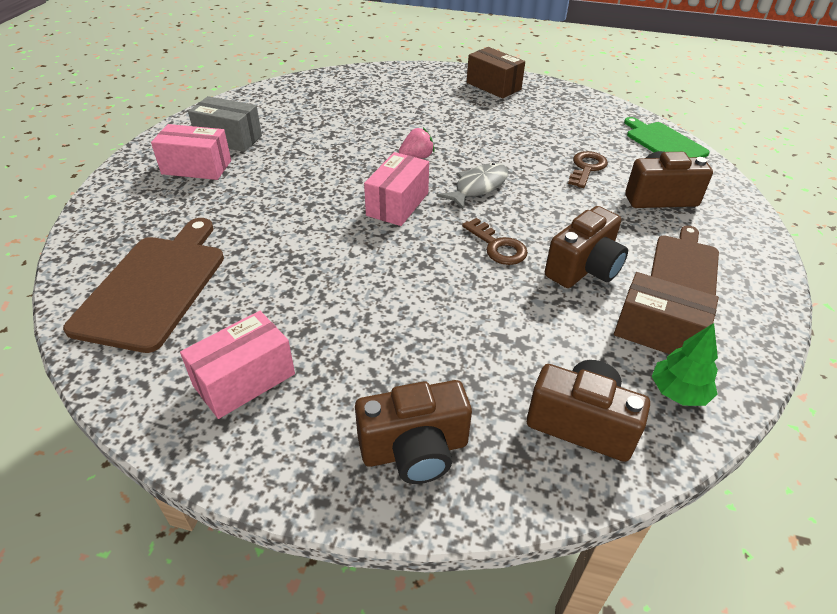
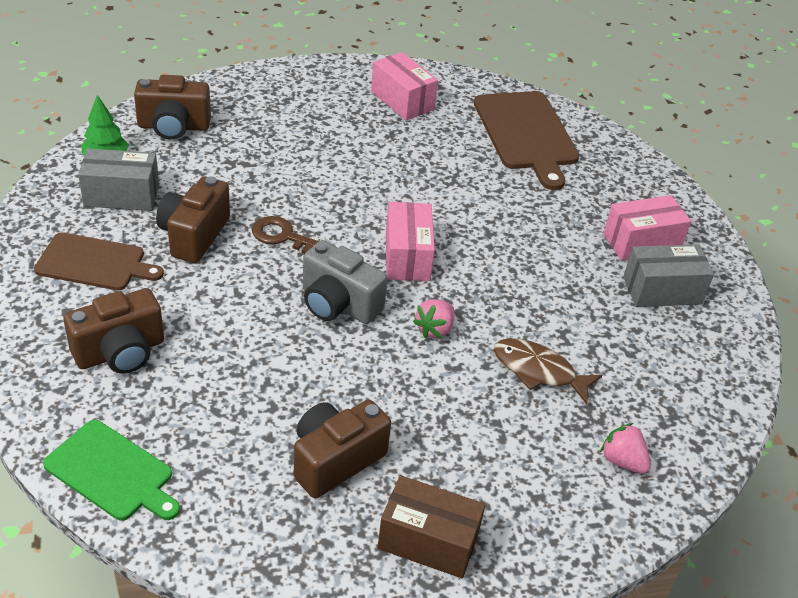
camera: 150 degrees right, 0 degrees up
(244, 380) = (402, 100): pink box -> pink box turned 60 degrees counterclockwise
(364, 85) = (622, 461): none -> pink strawberry
(368, 124) = (538, 371): none -> brown fish
(415, 450) = (273, 93): brown camera -> brown camera (335, 460)
(478, 187) = (338, 304): grey fish -> grey camera
(586, 168) = (219, 377): brown key -> none
(657, 333) = (121, 195): brown box -> grey box
(684, 267) = (94, 263): brown cutting board -> brown cutting board turned 75 degrees counterclockwise

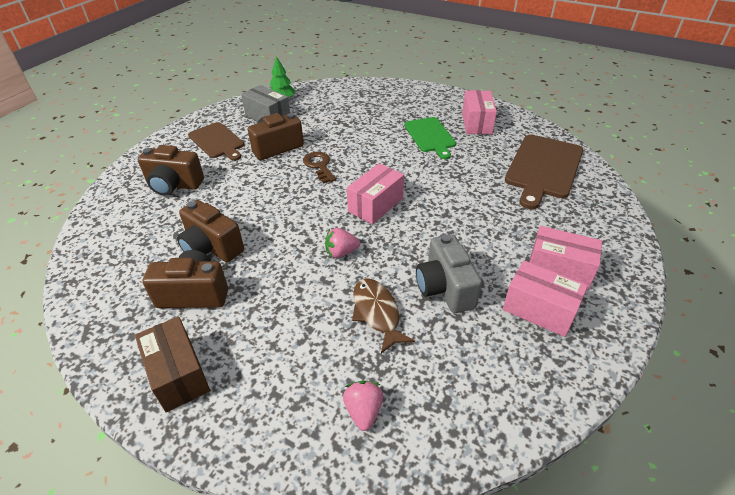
camera: 45 degrees right, 0 degrees up
(112, 472) = (96, 237): green cutting board -> green cutting board (430, 136)
(173, 127) = (331, 96): brown camera -> brown camera (211, 248)
(338, 304) = (304, 212): grey camera -> grey camera (444, 288)
(662, 290) = (539, 310): grey box -> pink box

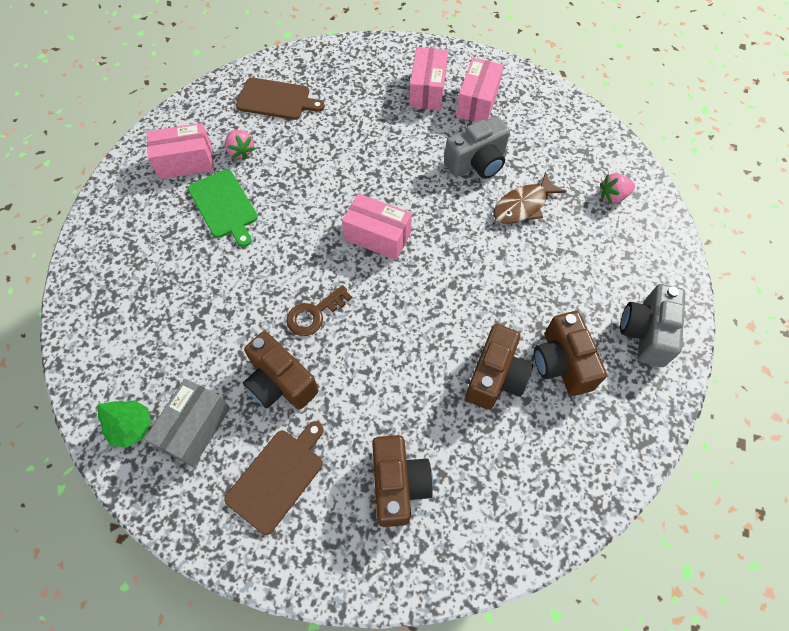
camera: 105 degrees left, 20 degrees up
(178, 374) = (645, 333): brown box -> grey camera
(341, 252) = (460, 250): pink strawberry -> pink strawberry (241, 151)
(430, 136) = (224, 206): green cutting board -> green cutting board turned 90 degrees clockwise
(543, 168) = (276, 99): brown cutting board -> brown cutting board, size x0.66

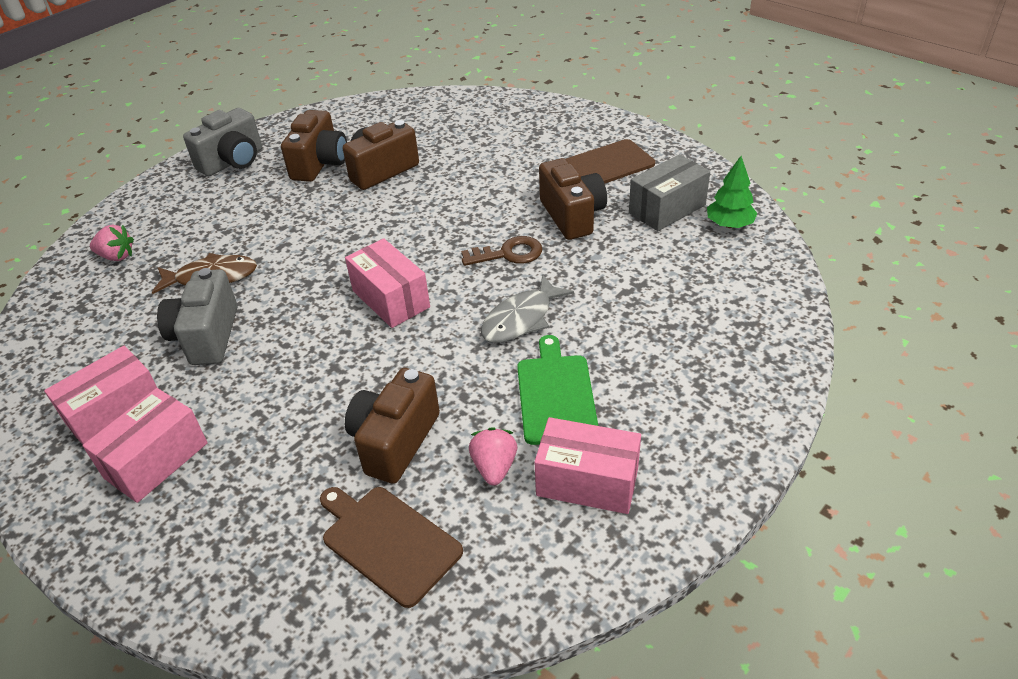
camera: 150 degrees left, 20 degrees down
(273, 254) = (521, 319): none -> grey fish
(398, 484) = (510, 140): brown camera -> brown camera (395, 441)
(477, 163) = (207, 336): grey camera -> grey camera turned 90 degrees counterclockwise

